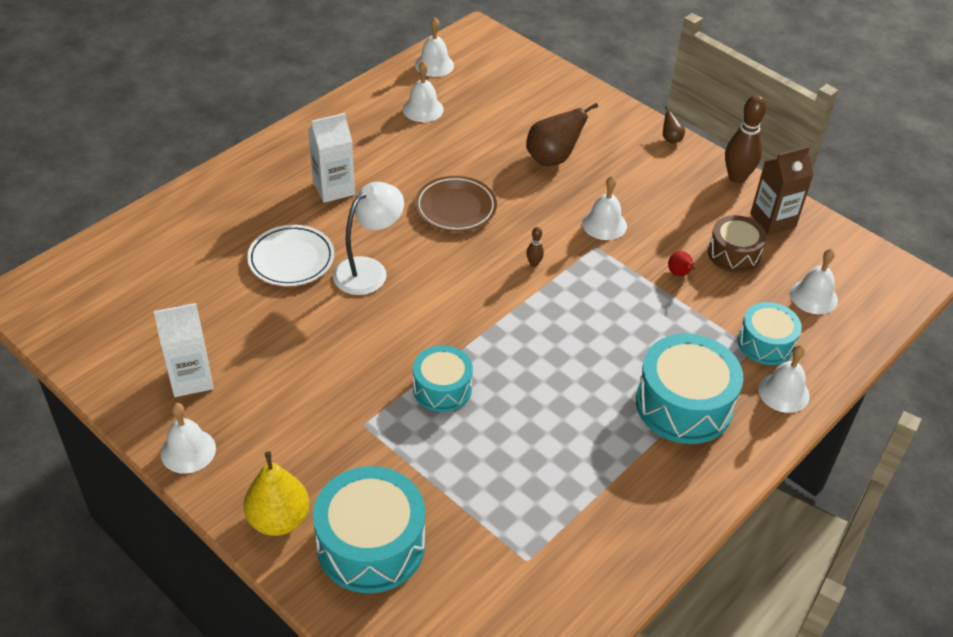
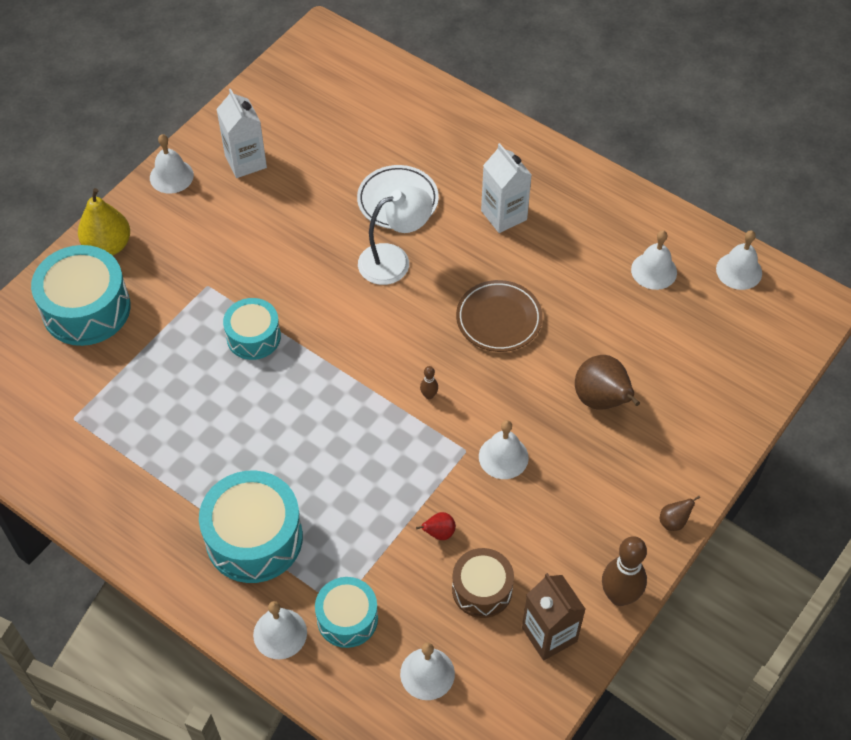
camera: 85 degrees right, 10 degrees up
(369, 270) = (394, 260): white lamp -> white lamp turned 60 degrees counterclockwise

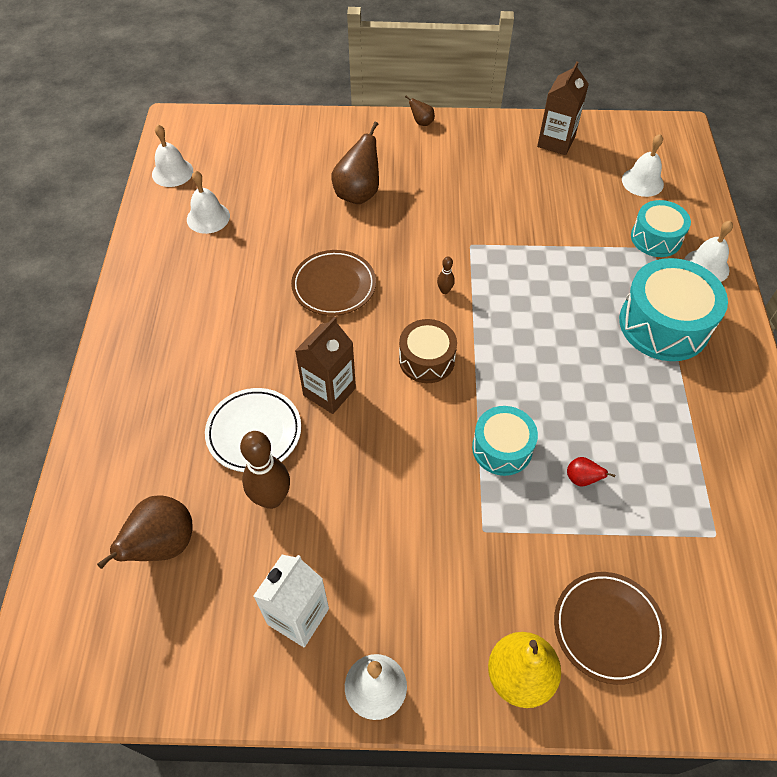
camera: 125 degrees left, 0 degrees up
(86, 309) = (607, 628): turquoise drum -> brown plate
(354, 119) = (163, 545): none -> brown pear
(394, 260) = (329, 392): white lamp -> brown carton
(439, 533) = (547, 225): red pear -> red pear (581, 479)
(482, 589) = (562, 184): brown drum -> brown drum (426, 359)
(503, 457) = (455, 222): white bell -> none
(504, 215) = (215, 340): white carton -> none
(619, 596) = (497, 124): brown bowling pin -> brown bowling pin (271, 498)

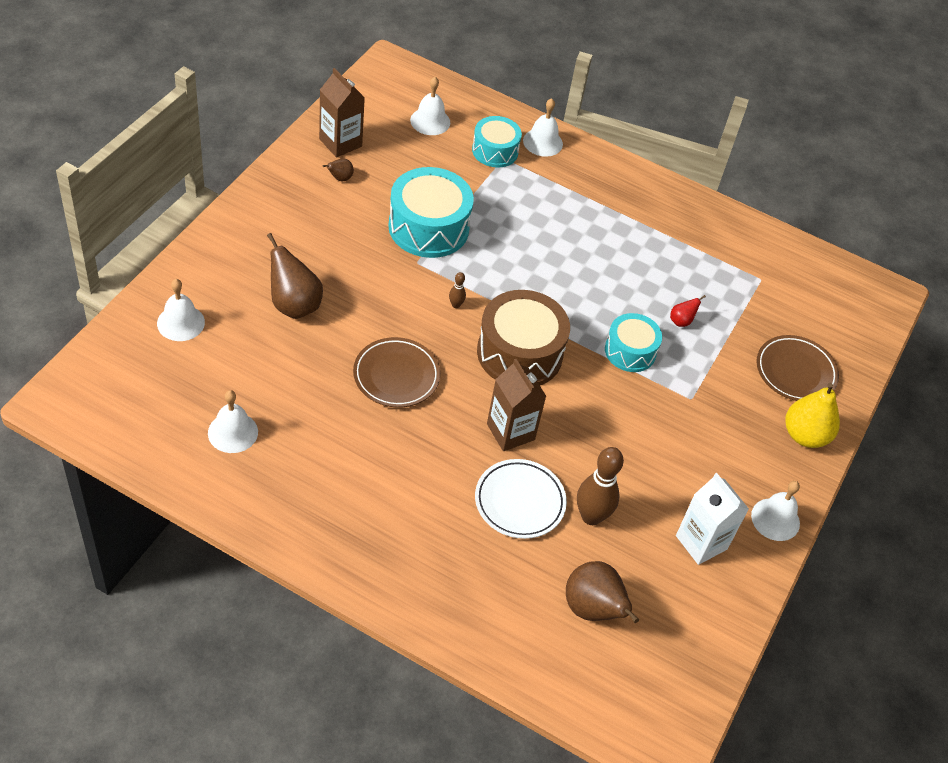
camera: 70 degrees left, 5 degrees down
(172, 172) = (138, 436): white bell -> white bell (181, 322)
(421, 122) = (236, 214): brown pear -> brown pear (340, 178)
(426, 359) = (519, 353): brown drum -> brown drum, size x1.64
(664, 324) = (580, 198): turquoise drum -> turquoise drum (428, 227)

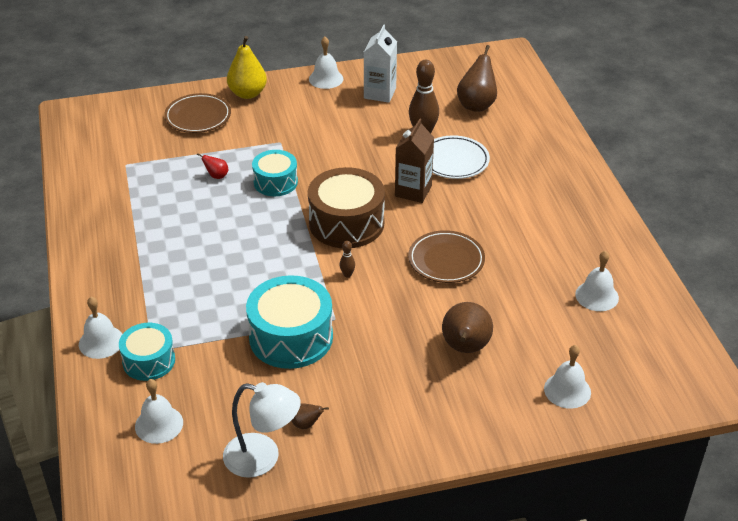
camera: 125 degrees left, 10 degrees down
(340, 143) = (263, 458): brown carton -> white lamp

